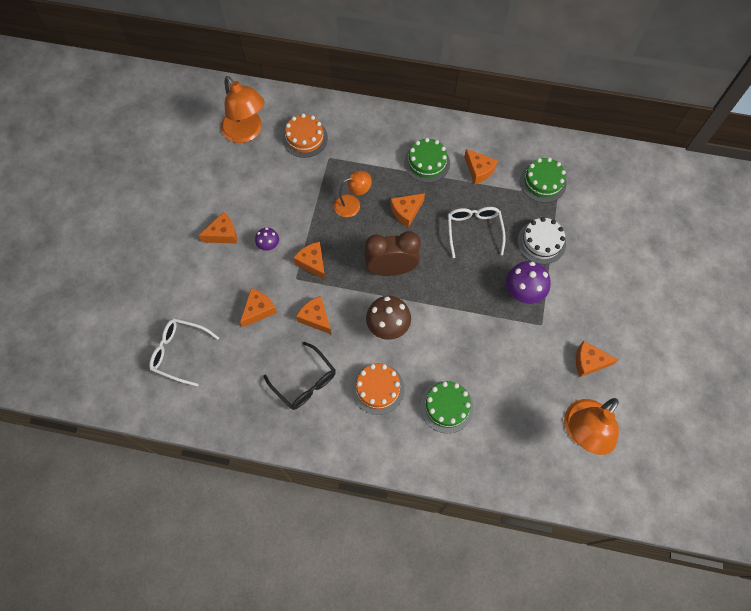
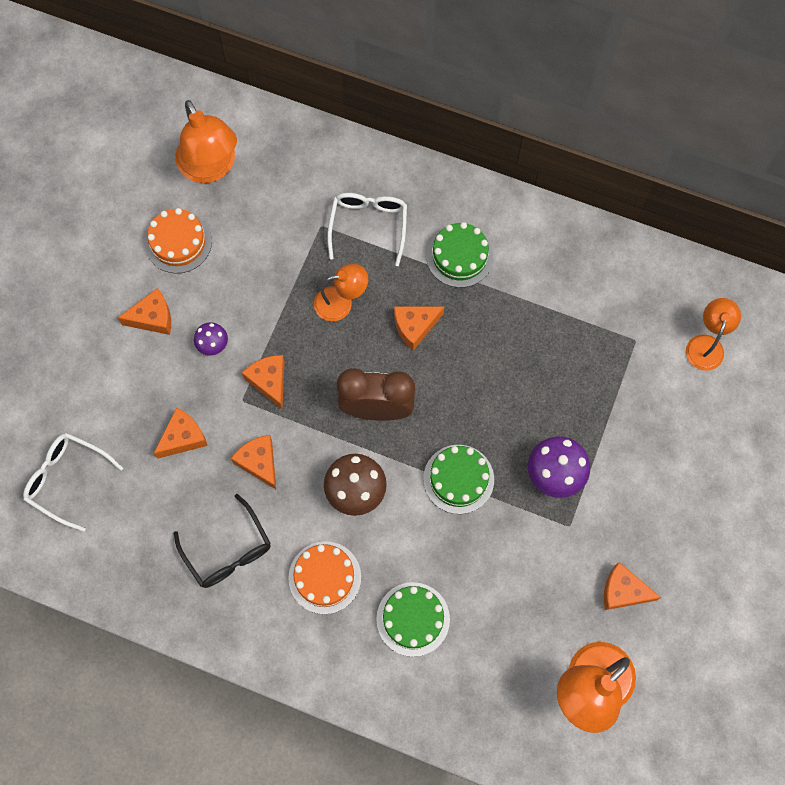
camera: 10 degrees right, 5 degrees up
(305, 138) = (292, 190): orange cake -> orange cake (178, 242)
(474, 231) = (505, 372): white glasses -> white glasses (368, 227)
(479, 170) = (532, 280): orange cheese -> none
(541, 242) = (597, 405): white cake -> none
(543, 182) = (620, 313): green cake -> green cake (458, 479)
(604, 192) = (706, 344): none -> orange lamp

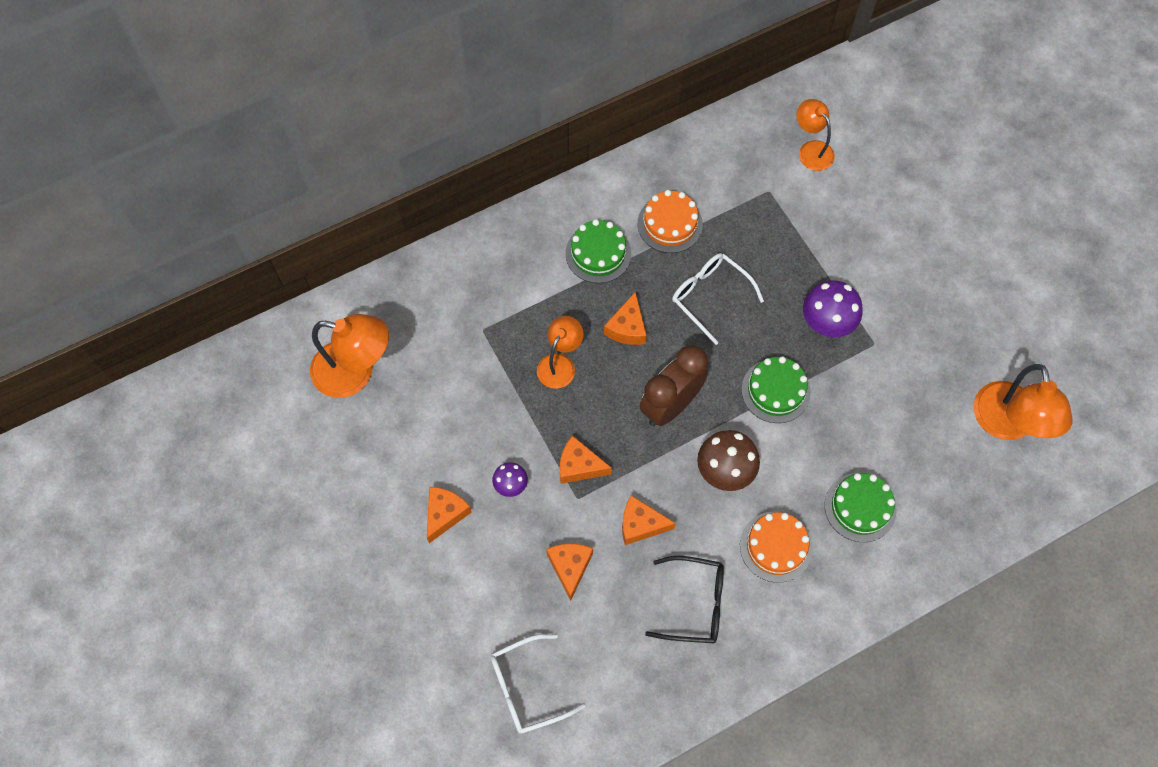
camera: 50 degrees left, 5 degrees down
(178, 242) = (397, 445): orange cake -> orange cake (670, 224)
(368, 227) = (515, 297): white glasses -> white glasses (710, 297)
(623, 591) = (952, 347): orange cheese -> none

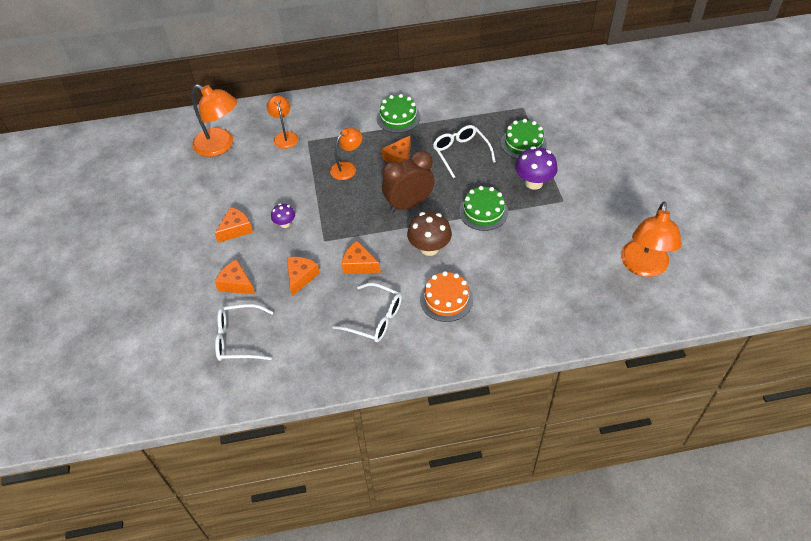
camera: 20 degrees right, 15 degrees down
(579, 466) = (333, 223): orange cheese -> orange cheese (236, 284)
(670, 224) = (451, 112): orange cake -> none
(693, 603) = (374, 318): black glasses -> white glasses
(811, 150) = (560, 92): orange lamp -> orange lamp (285, 136)
(860, 507) = (516, 290): green cake -> green cake (523, 143)

